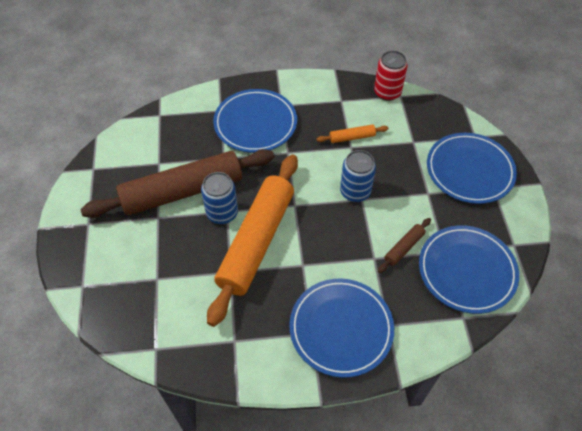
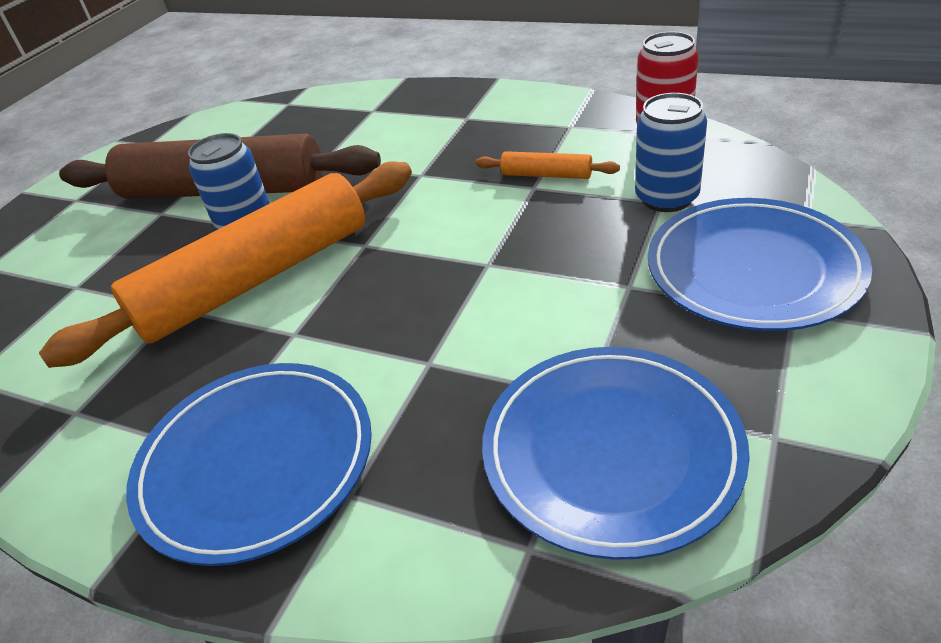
camera: 35 degrees right, 15 degrees down
(255, 123) = (406, 132): blue plate -> none
(355, 191) = (485, 250): blue can -> blue can (666, 198)
(403, 247) = (502, 363): brown rolling pin -> none

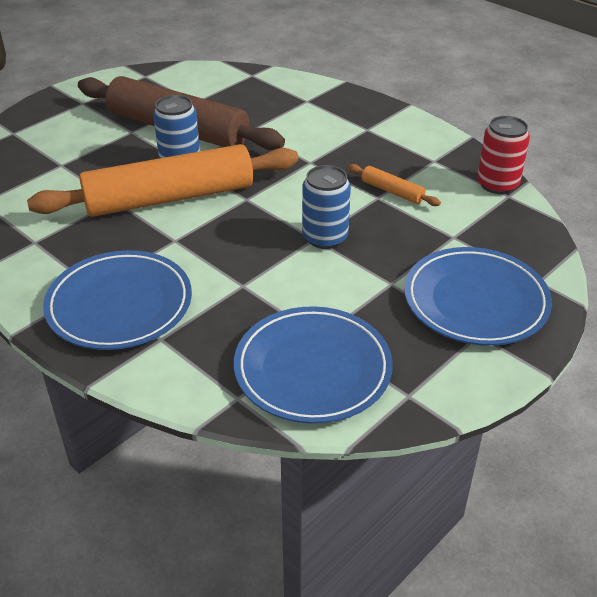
camera: 15 degrees right, 0 degrees up
(666, 198) = (459, 235): blue can -> blue can (325, 237)

